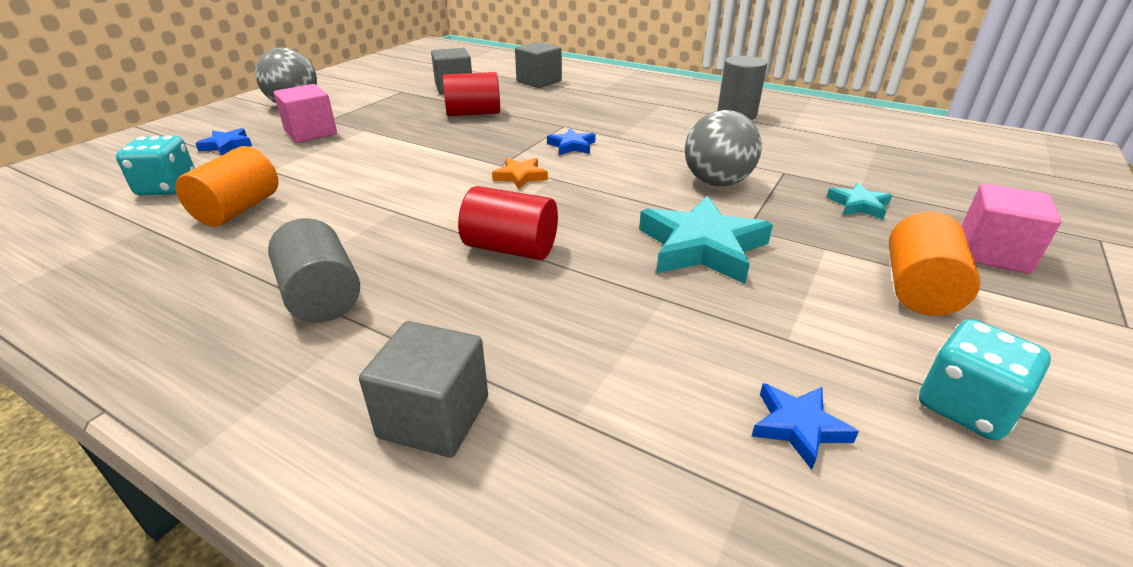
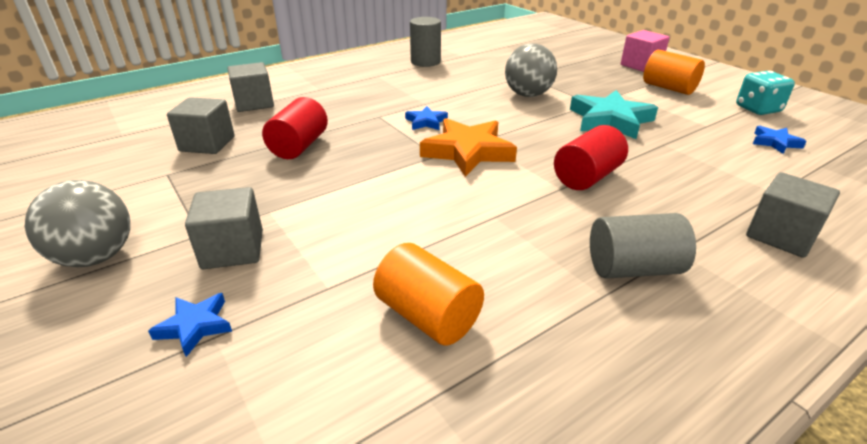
camera: 65 degrees left, 0 degrees up
(167, 187) = (306, 386): turquoise dice -> none
(311, 133) = (233, 249): pink cube -> grey cube
(520, 176) = (468, 152): orange star -> orange star, size x1.96
(858, 205) = (580, 73): turquoise star -> none

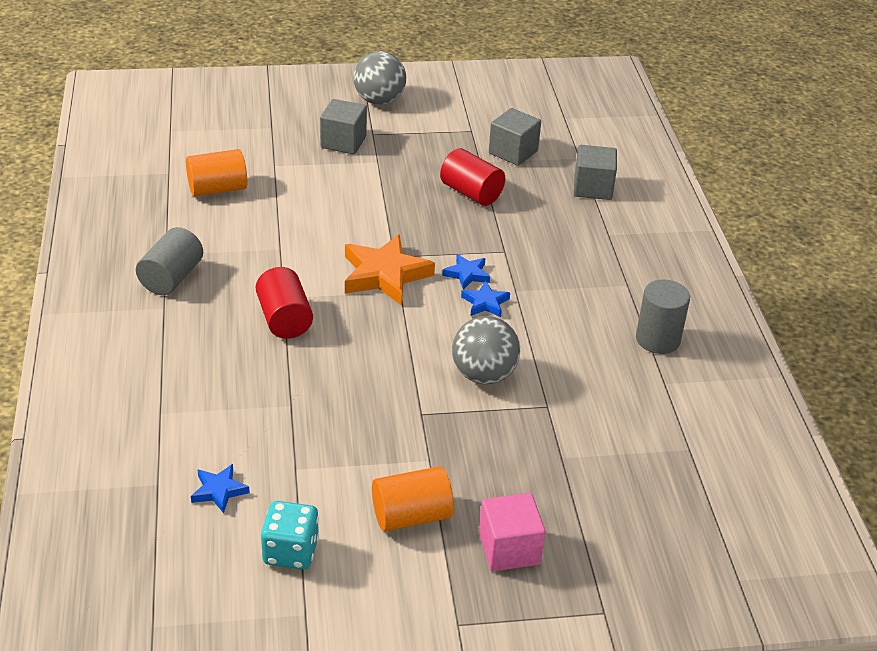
camera: 115 degrees right, 5 degrees up
(195, 326) = (284, 123): blue star -> blue star (485, 303)
(610, 120) = (369, 400): turquoise star -> none
(780, 235) = (123, 368): grey cube -> none

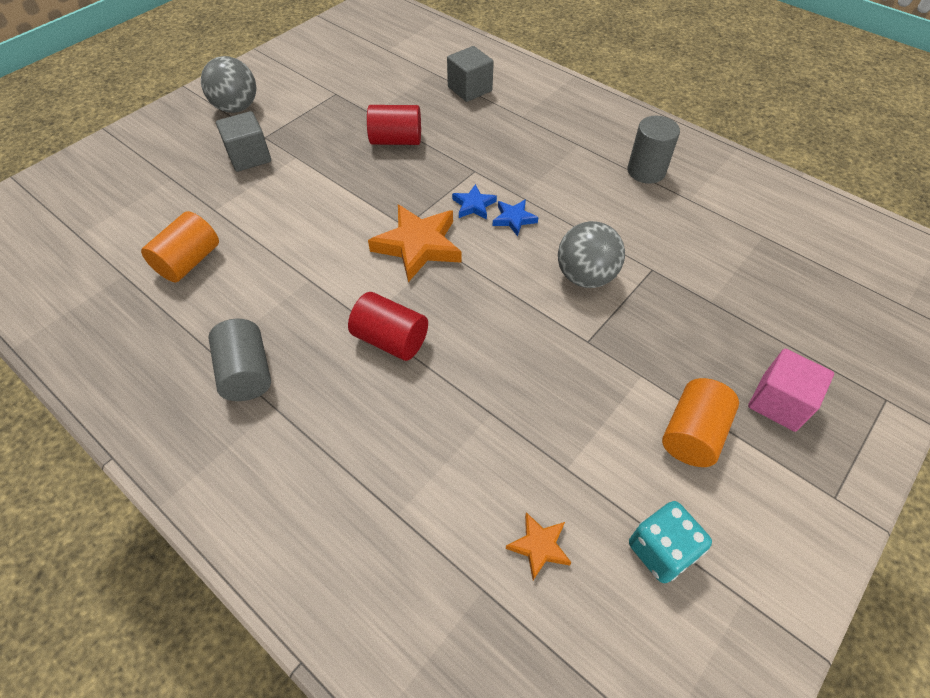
camera: 40 degrees left, 15 degrees up
(219, 491) = (539, 546): blue star -> orange star
(513, 152) = (385, 93): grey cube -> none

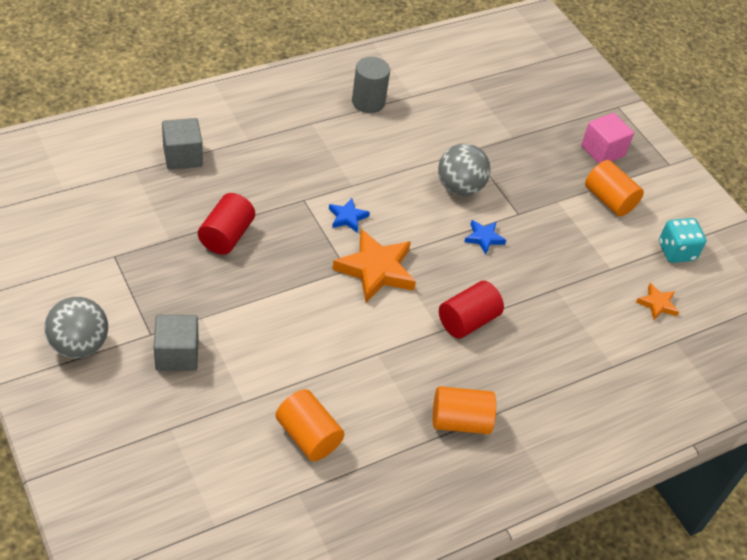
camera: 75 degrees left, 5 degrees down
(247, 373) = (460, 421): grey cylinder -> orange cylinder
(514, 219) = (378, 200): blue star -> blue star (484, 238)

